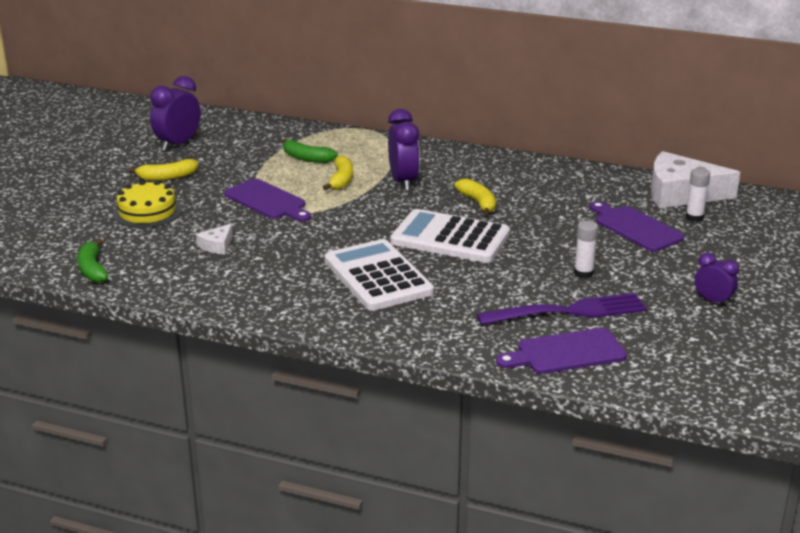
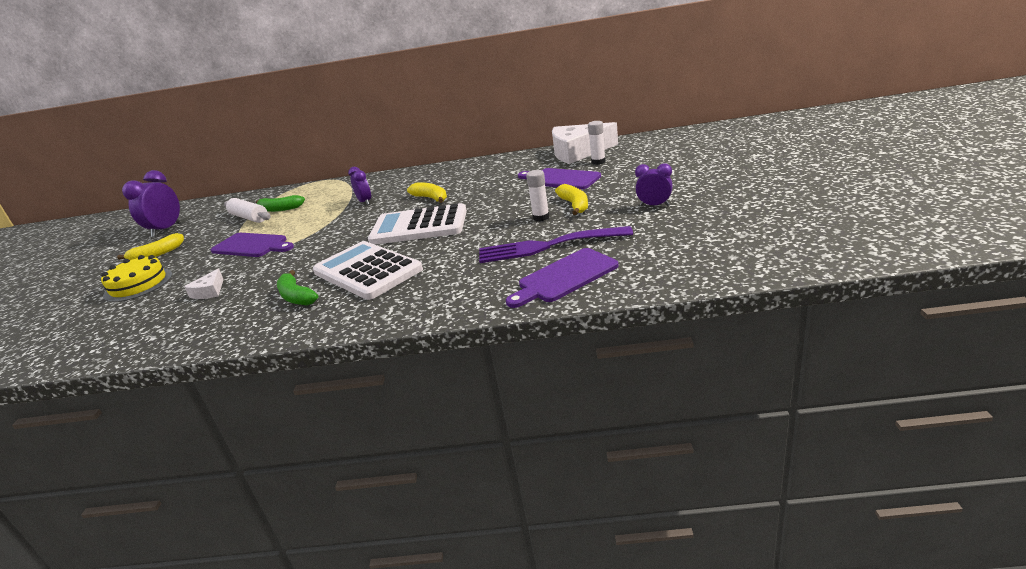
camera: 15 degrees left, 0 degrees up
(92, 269) = (79, 349): green banana -> green banana (296, 296)
(271, 159) = (249, 217): none -> white rolling pin
(341, 180) = (313, 215): yellow banana -> yellow banana (574, 205)
(403, 182) = (365, 202): purple clock -> purple clock, size x0.60
(569, 311) = (547, 246): purple fork -> purple fork turned 150 degrees counterclockwise

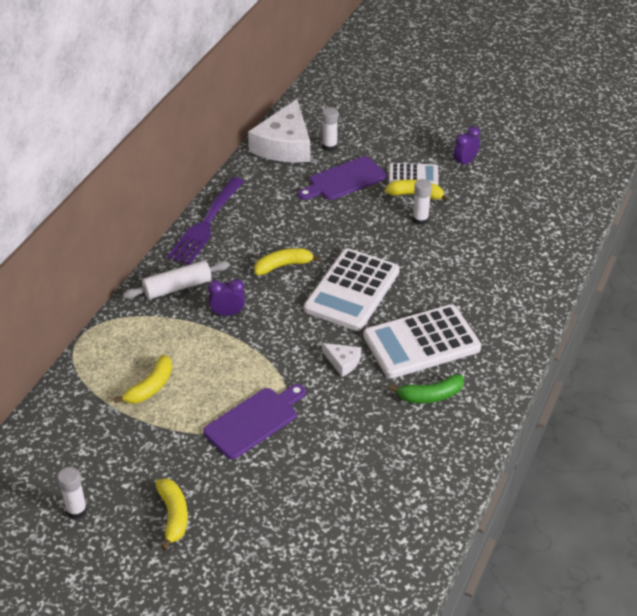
camera: 70 degrees left, 15 degrees up
(138, 285) = (264, 529): yellow cake -> none
(166, 230) = (76, 510): purple clock -> white glue stick
(209, 291) = (352, 461): white cheese -> white cheese (343, 362)
(249, 217) = (144, 418): white rolling pin -> white rolling pin (177, 287)
(280, 209) = (150, 387): green banana -> yellow banana
(547, 246) = (480, 235): purple fork -> purple fork (206, 224)
(564, 277) = (540, 245): purple cutting board -> none
(601, 196) = (413, 175): none -> white calculator

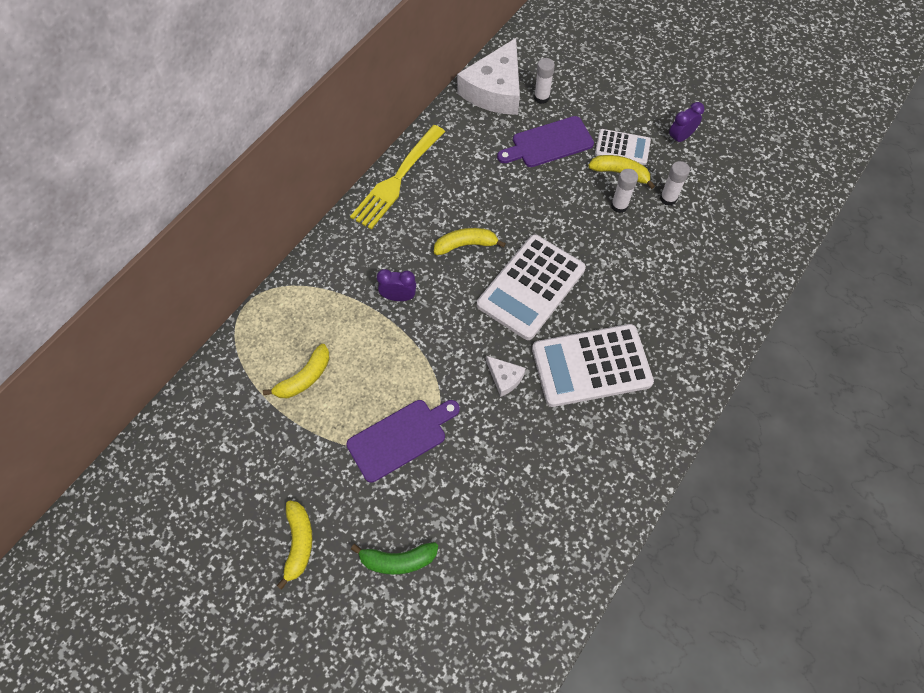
camera: 10 degrees right, 20 degrees up
(76, 510) = (205, 519): white glue stick -> white glue stick (668, 198)
(177, 287) = (354, 256): white rolling pin -> none
(206, 224) = (397, 180): purple fork -> yellow fork
(430, 395) = (588, 436): green banana -> green banana (398, 560)

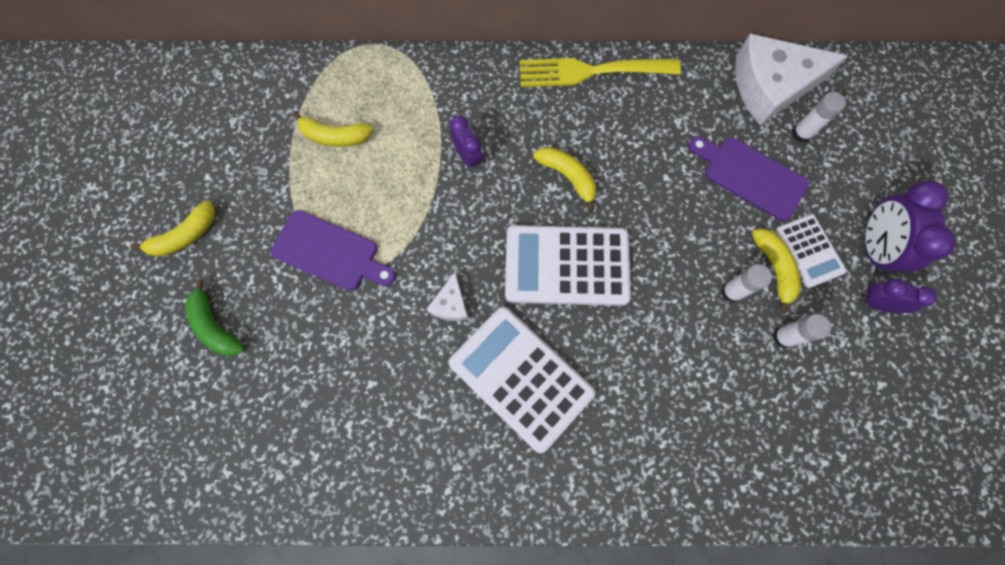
camera: 55 degrees right, 10 degrees up
(644, 115) = (872, 247): none -> purple clock

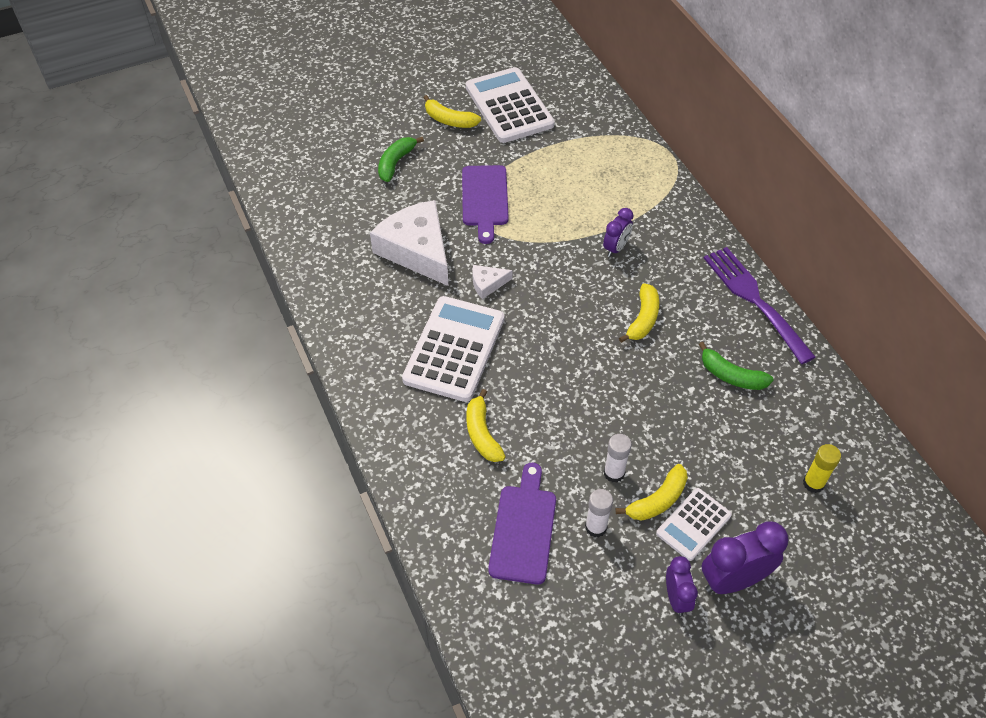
camera: 65 degrees right, 20 degrees down
(334, 136) = (577, 164): yellow banana -> yellow banana (482, 433)
(566, 266) = (564, 346): white calculator -> white calculator (509, 106)
(590, 72) = (754, 300): yellow fork -> purple fork
(666, 136) = (731, 375): none -> green banana
(750, 176) = (737, 453): purple cutting board -> purple cutting board (523, 529)
(771, 86) = (847, 442): white cheese -> white cheese (417, 250)
(801, 134) = (813, 483): white glue stick -> yellow glue stick

